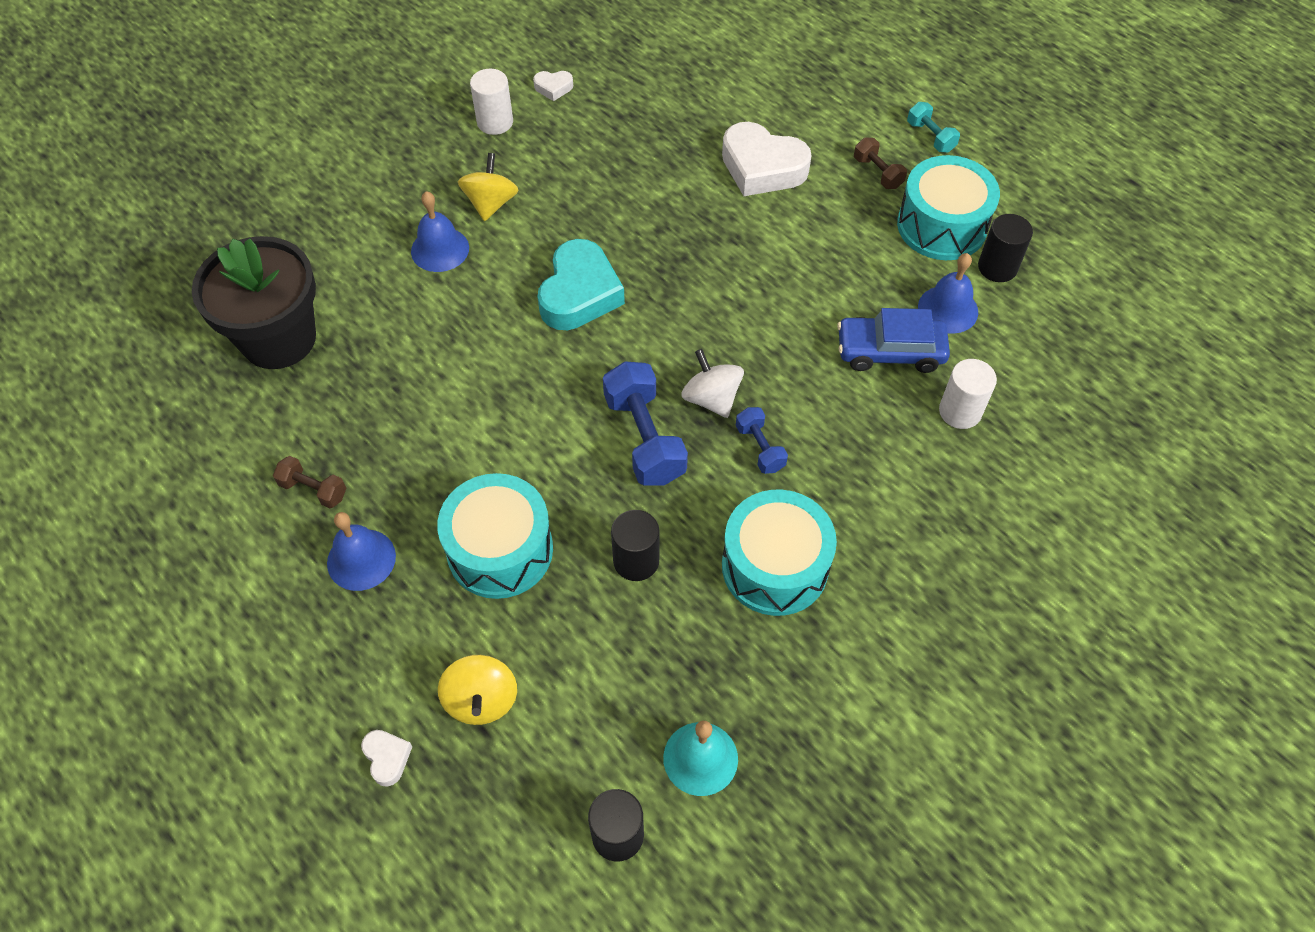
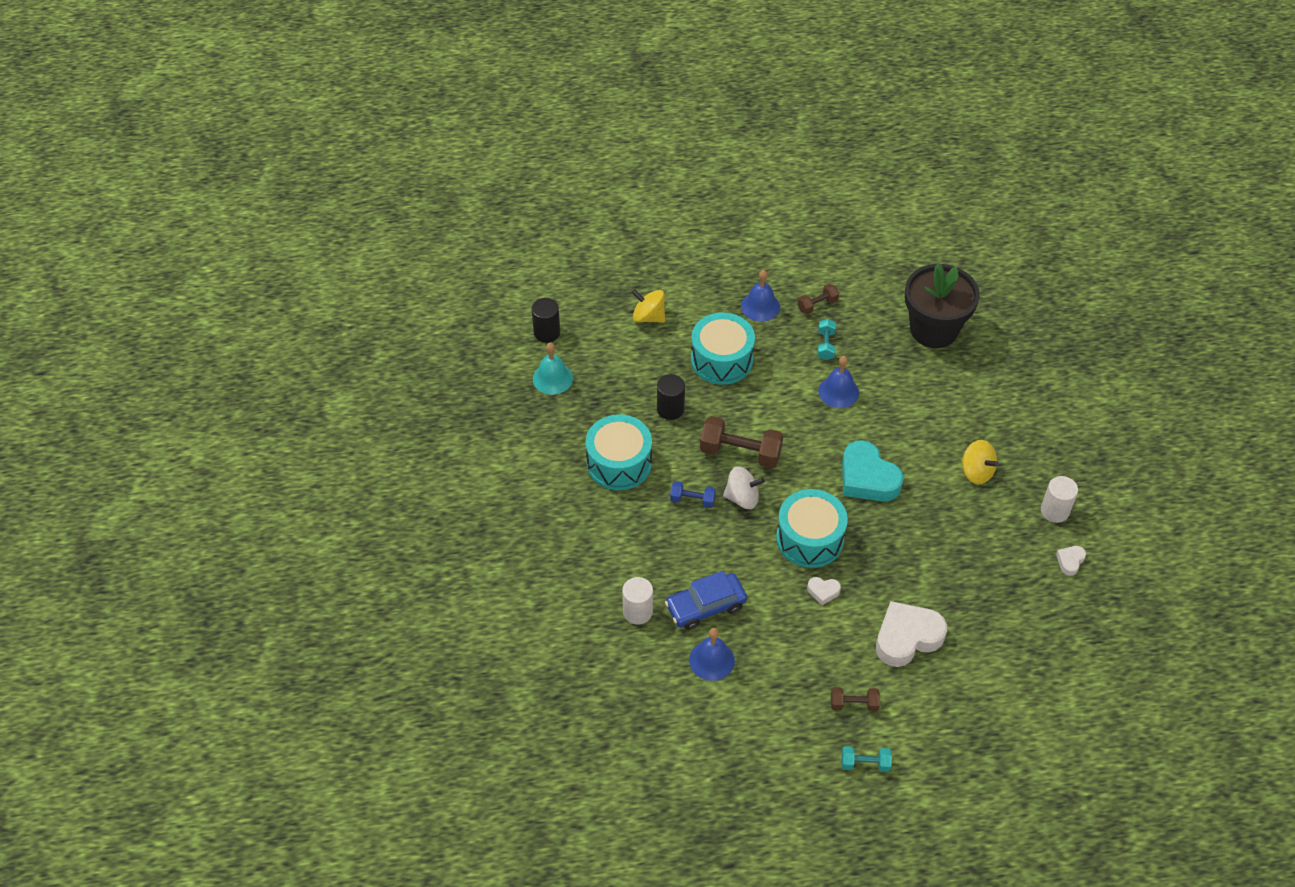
camera: 125 degrees right, 5 degrees down
(387, 441) = (825, 345): none -> turquoise dumbbell
(387, 758) = (649, 274): white heart -> white heart (823, 591)
(440, 249) = (953, 429): blue bell -> blue bell (838, 391)
(644, 438) = (740, 452): blue dumbbell -> brown dumbbell
(890, 351) = (705, 606): blue car -> blue car turned 150 degrees counterclockwise
(941, 226) = (779, 708): turquoise drum -> turquoise drum (809, 539)
(997, 267) = (722, 714): black cylinder -> none

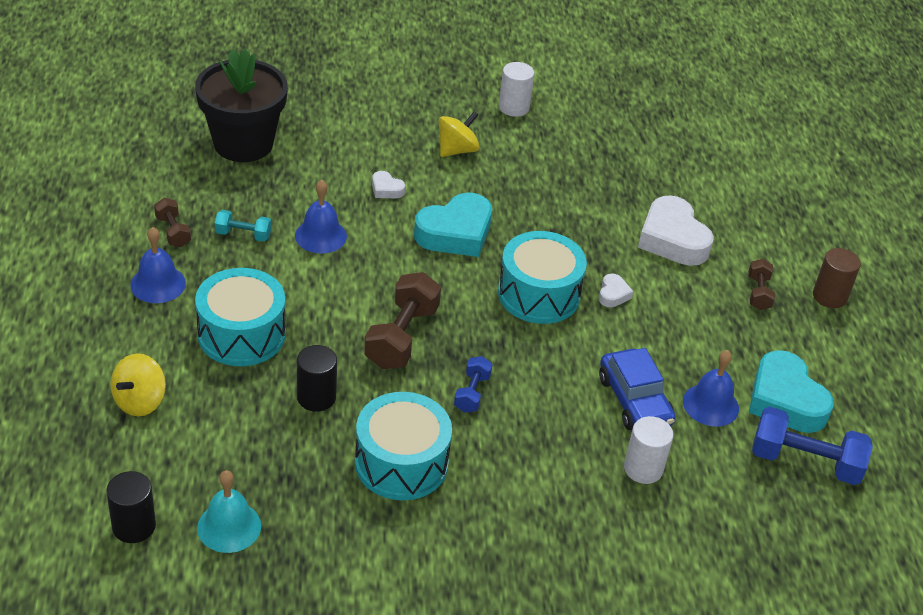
camera: 90 degrees left, 10 degrees down
(663, 726) = (805, 462): none -> blue dumbbell
(727, 716) = (785, 400): none -> turquoise heart
(742, 497) = (473, 345): white spinning top -> none
(865, 764) = (829, 296): turquoise dumbbell -> brown cylinder
(1070, 561) = (577, 110): white heart -> white heart (386, 189)

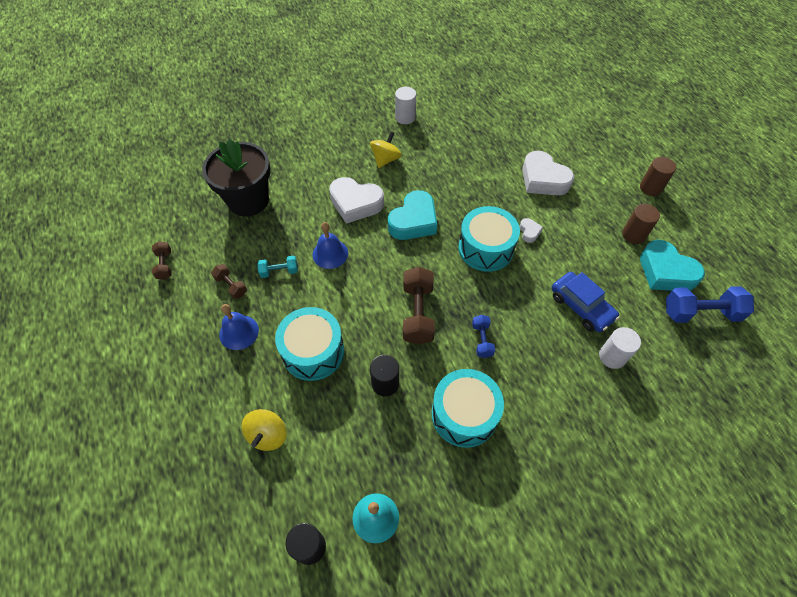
camera: 15 degrees left, 15 degrees up
(386, 189) = (355, 203): white heart -> white heart, size x2.21
(710, 405) = (626, 292): blue bell -> none
(758, 293) = (610, 200): brown dumbbell -> brown dumbbell (165, 265)
(766, 343) = (633, 234): none -> brown cylinder

